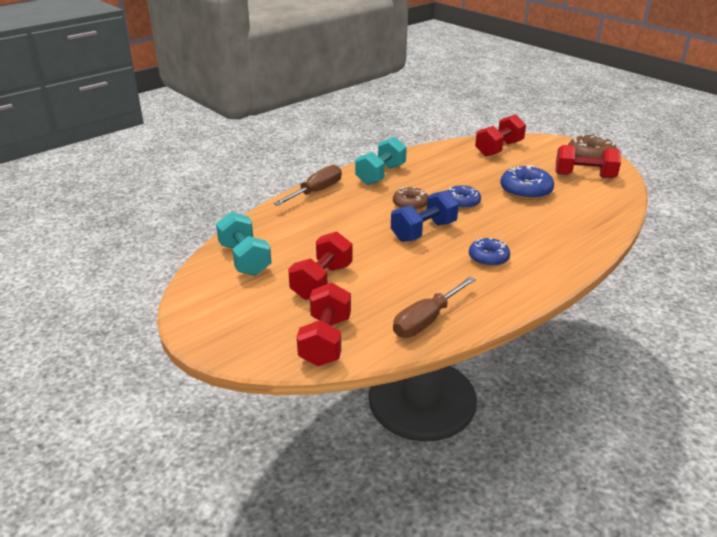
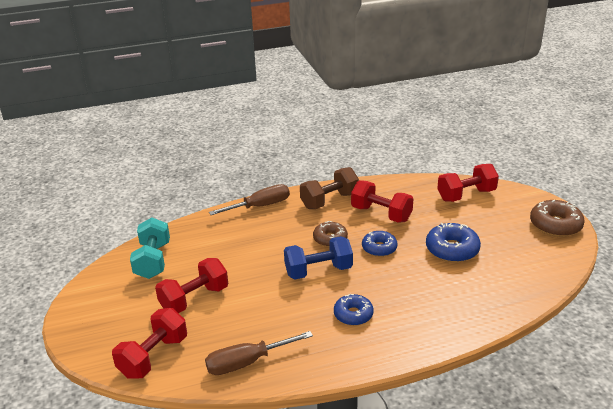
camera: 25 degrees right, 0 degrees up
(380, 175) = (329, 201): turquoise dumbbell -> brown dumbbell
(584, 176) = (528, 246): red dumbbell -> red dumbbell (381, 214)

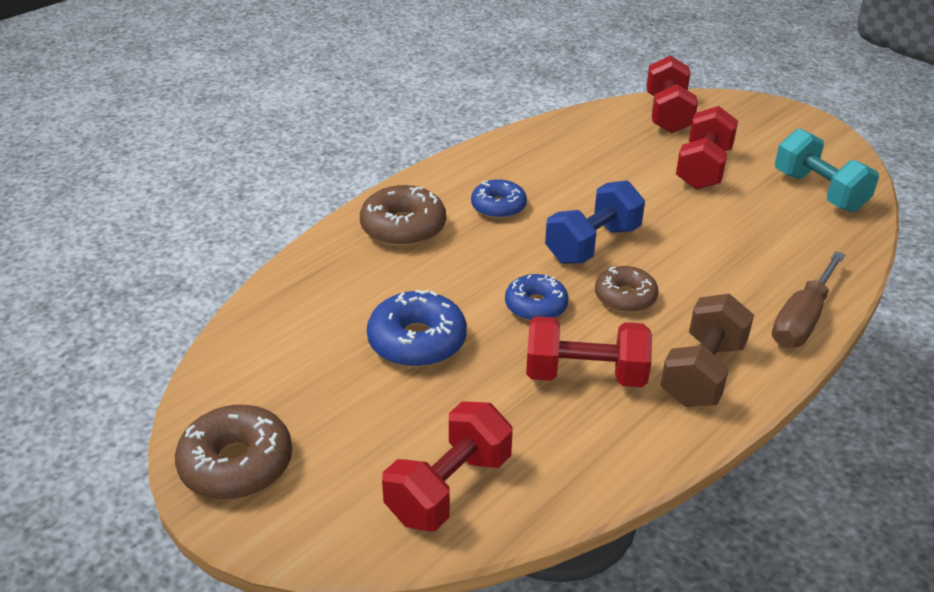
camera: 150 degrees right, 5 degrees up
(247, 362) = (570, 135): brown screwdriver -> none
(426, 319) = (403, 227): none -> brown donut

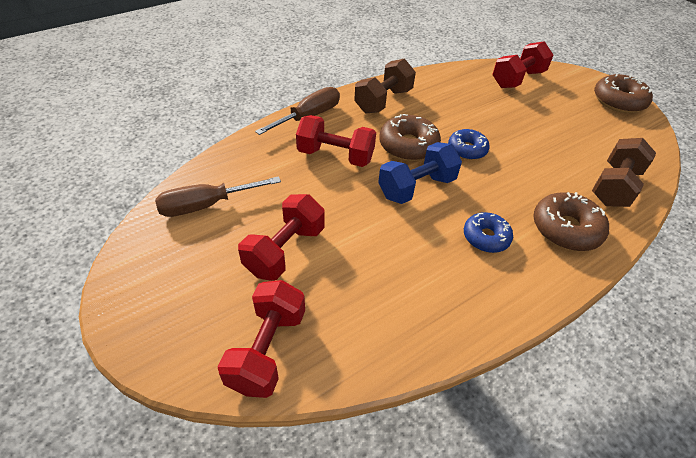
camera: 170 degrees left, 10 degrees up
(321, 286) = (614, 186): none -> brown dumbbell
(417, 341) = (541, 141): blue donut -> none
(585, 375) = (446, 109): red dumbbell -> red dumbbell (335, 156)
(625, 297) = (408, 146): brown donut -> brown donut, size x1.50
(819, 191) = (207, 205): turquoise dumbbell -> brown screwdriver

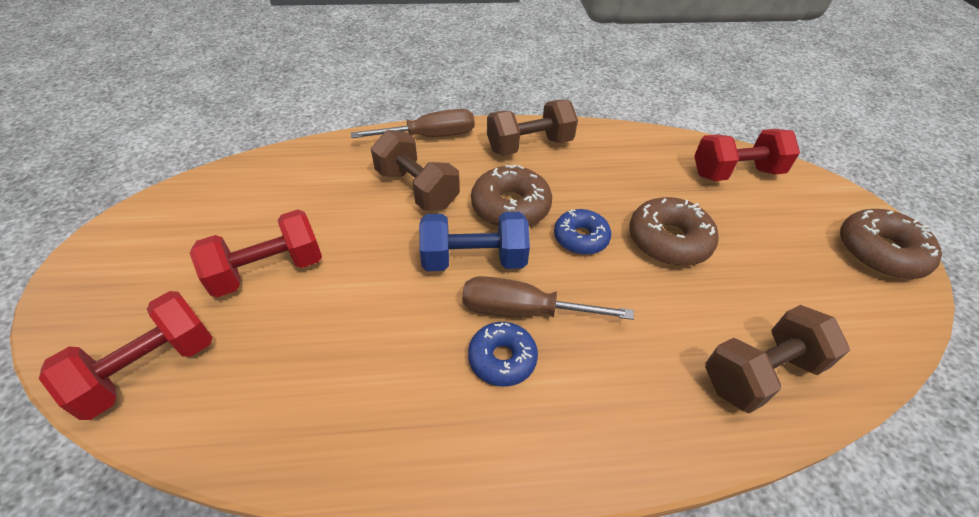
camera: 30 degrees right, 0 degrees up
(207, 205) = (246, 193): brown screwdriver -> brown screwdriver (524, 311)
(335, 156) = (417, 189): red dumbbell -> brown dumbbell
(566, 229) = (625, 399): brown donut -> brown donut (668, 241)

